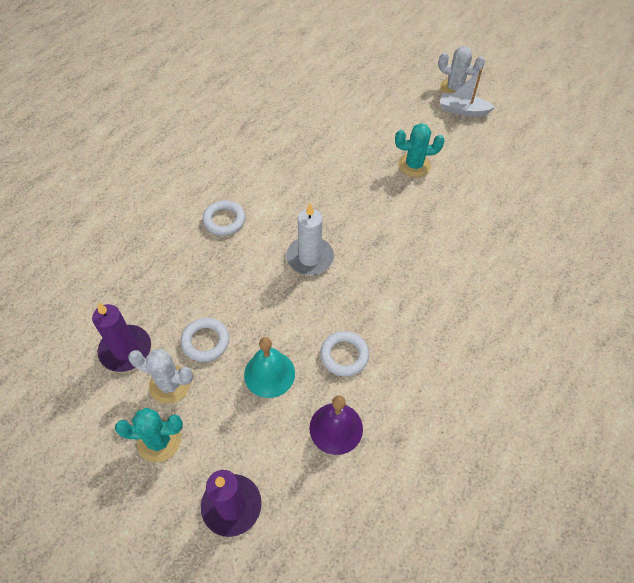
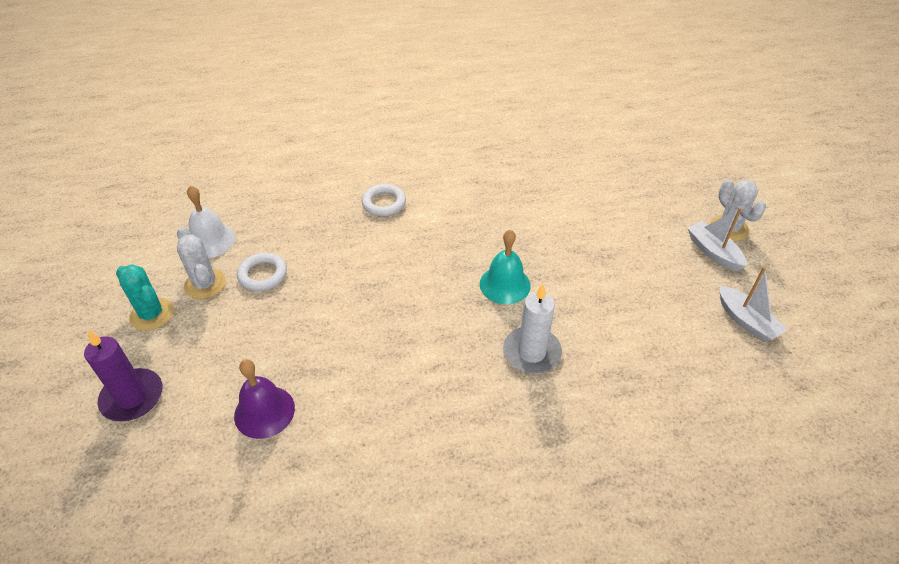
camera: 45 degrees right, 10 degrees down
(125, 350) = (211, 241): purple candle -> white bell
(269, 374) = (273, 332): turquoise bell -> turquoise bell (505, 284)
(310, 258) = (411, 274): white candle -> white candle (531, 352)
(344, 355) = (341, 365): white ring -> none
(414, 165) = (599, 266): turquoise cactus -> none
(523, 143) = (746, 321): none -> white boat

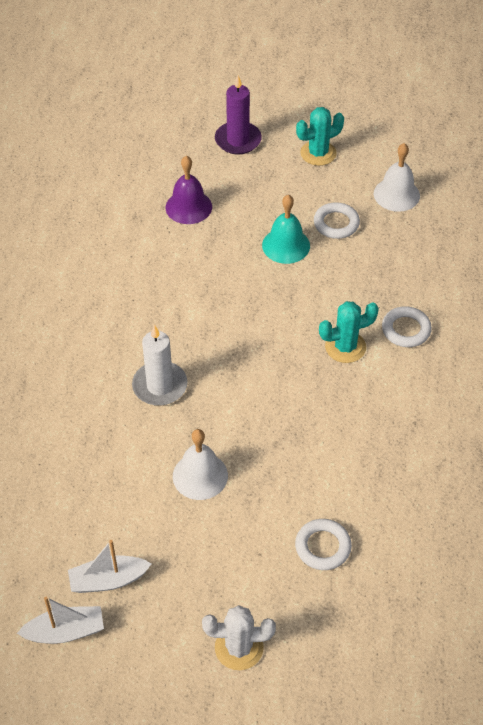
camera: 110 degrees right, 5 degrees up
(205, 284) = (340, 186): white cactus -> none
(420, 234) = (345, 347): none -> turquoise cactus
(505, 284) = (248, 394): turquoise bell -> turquoise bell (286, 245)
(608, 292) = (200, 476): none -> white bell
(617, 205) = (323, 547): none -> white ring
(713, 252) = (210, 607): white boat -> white boat (65, 631)

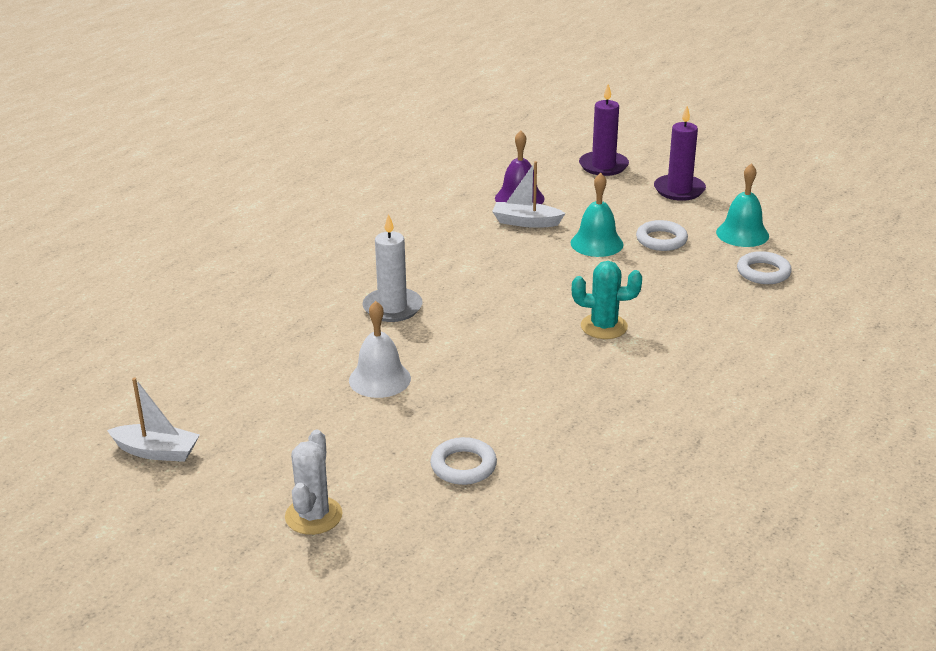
camera: 25 degrees right, 20 degrees down
(108, 580) = (228, 427): white boat -> white boat (526, 222)
(239, 647) = (313, 516): white cactus -> white cactus turned 75 degrees clockwise
(318, 153) = (679, 190): turquoise cactus -> purple candle
(396, 194) = (742, 234): white bell -> turquoise bell
(406, 330) = (680, 330): white ring -> white ring (763, 272)

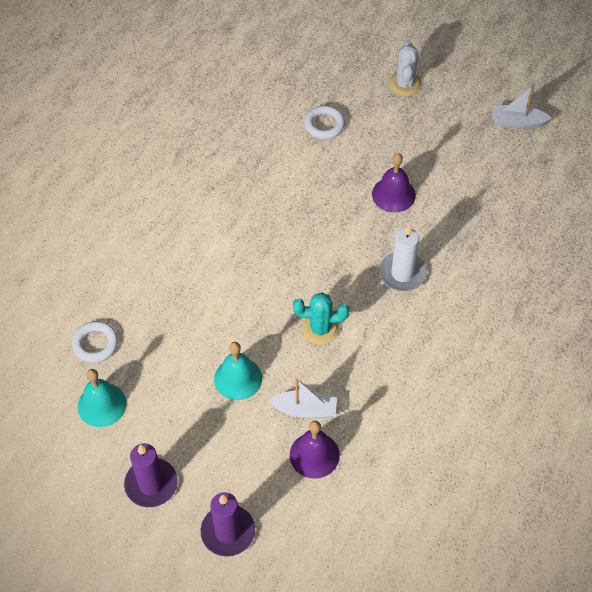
camera: 175 degrees right, 25 degrees up
(379, 379) = (393, 194): white bell -> purple bell
(604, 326) = (234, 262): turquoise cactus -> turquoise cactus (320, 329)
(661, 240) = (178, 388): white ring -> none

